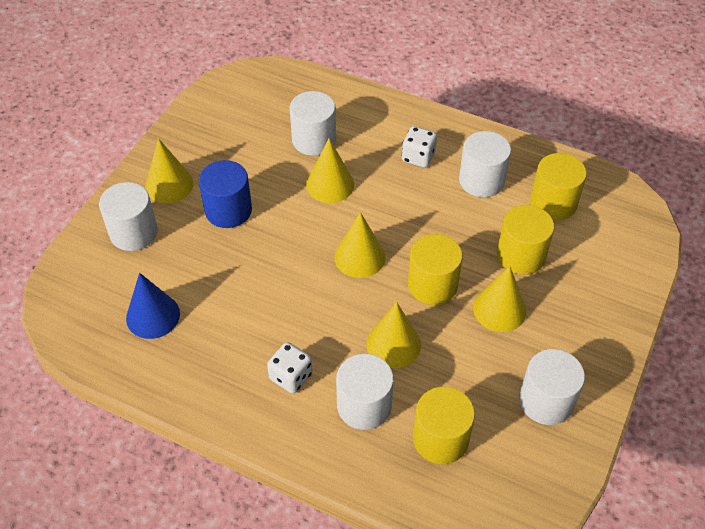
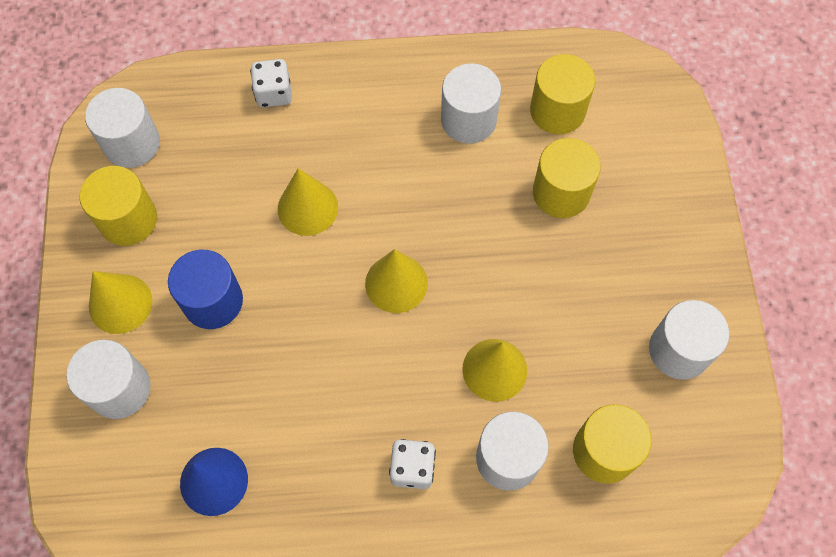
camera: 30 degrees left, 15 degrees up
(314, 140) = (253, 158): white cylinder -> white cylinder (132, 143)
(418, 157) = (383, 123): white dice -> white dice (274, 93)
(432, 285) = (492, 277): yellow cylinder -> yellow cylinder (128, 219)
(499, 309) = (576, 269): yellow cone -> none

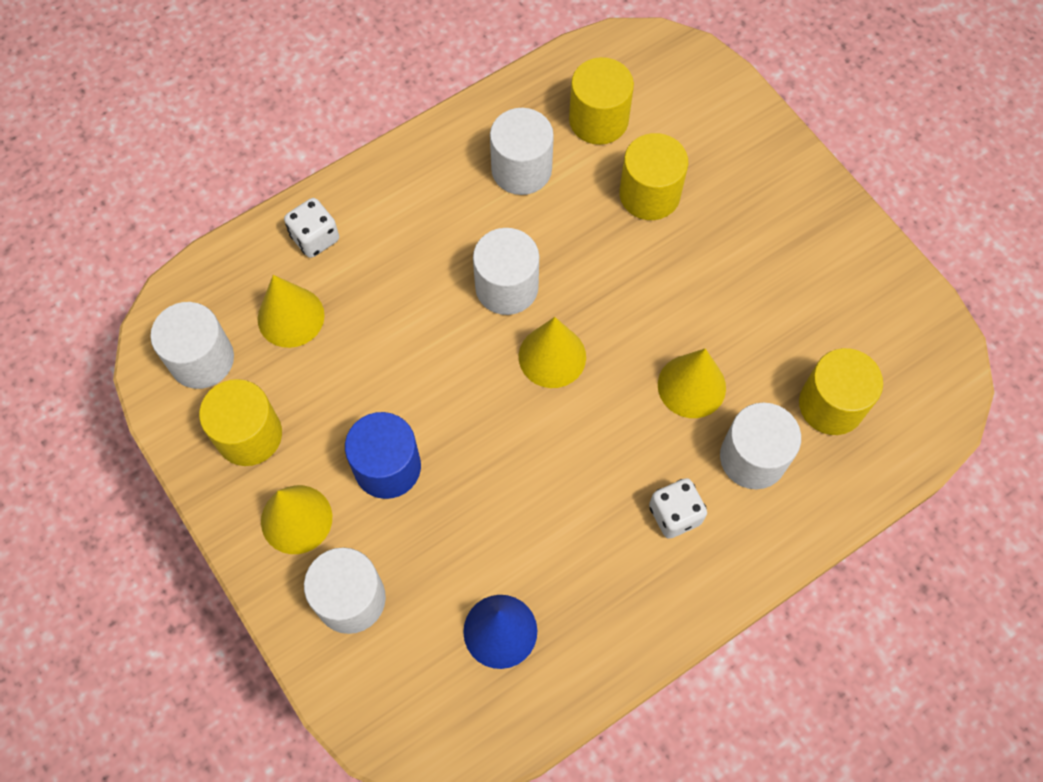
camera: 30 degrees left, 0 degrees up
(307, 208) = (421, 330): yellow cone -> yellow cone (291, 317)
(679, 350) = (839, 281): white cylinder -> white cylinder (506, 287)

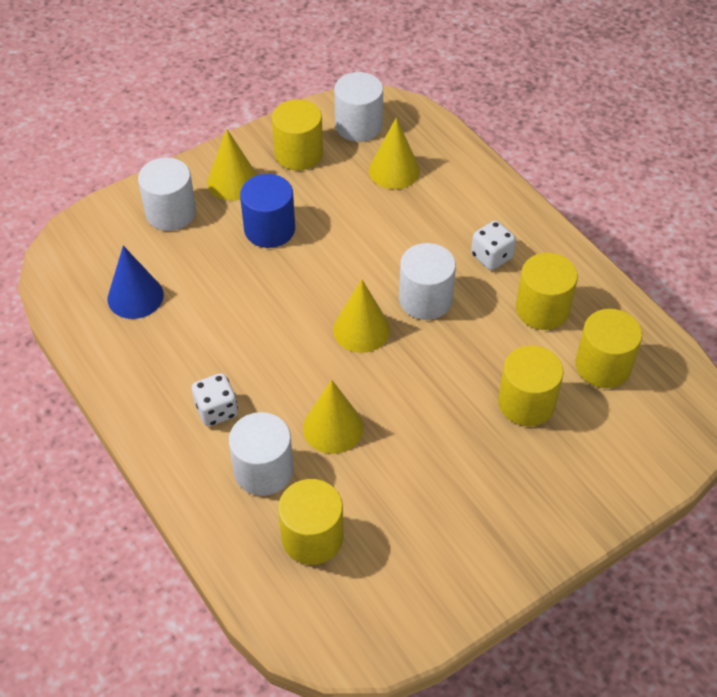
camera: 90 degrees right, 15 degrees down
(315, 238) = (463, 181): white dice -> white dice (491, 256)
(521, 169) = (542, 309): white cylinder -> yellow cylinder

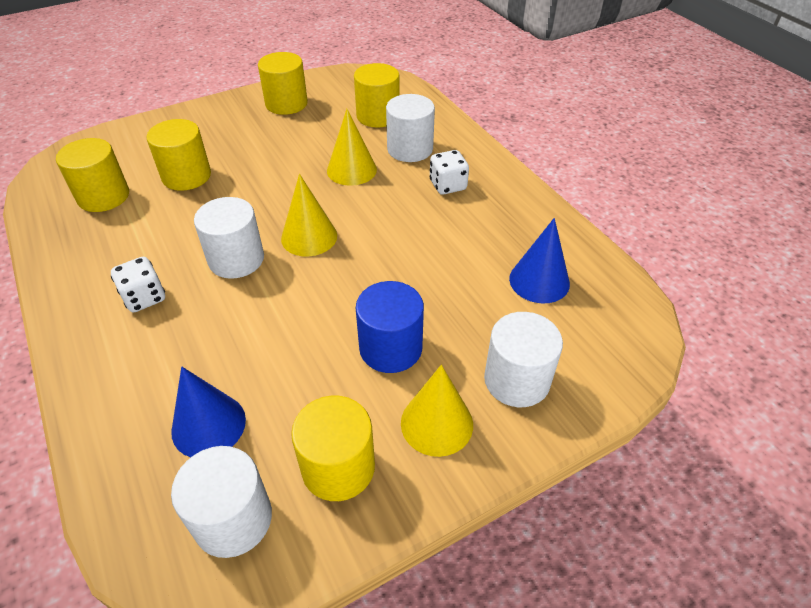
camera: 175 degrees left, 5 degrees down
(394, 170) = (208, 425): yellow cone -> blue cone
(542, 309) = (125, 243): yellow cylinder -> yellow cylinder (286, 103)

